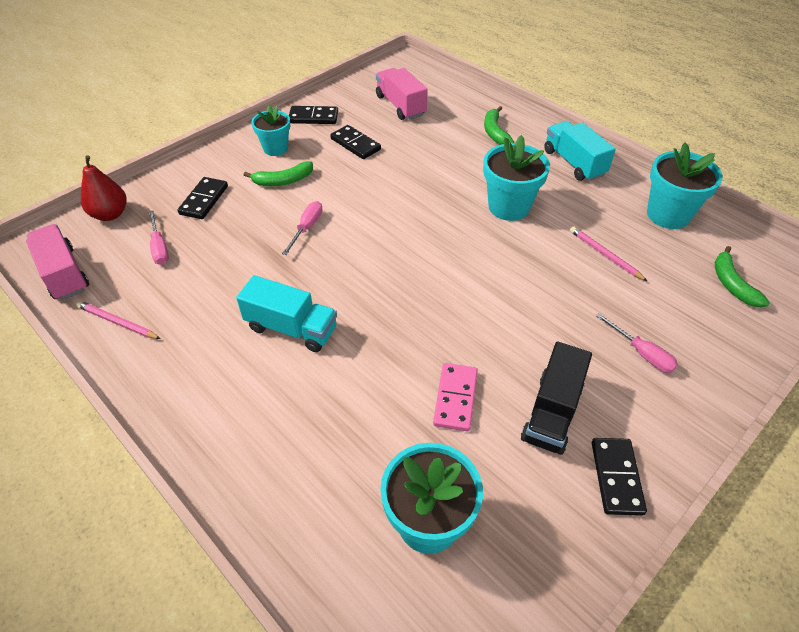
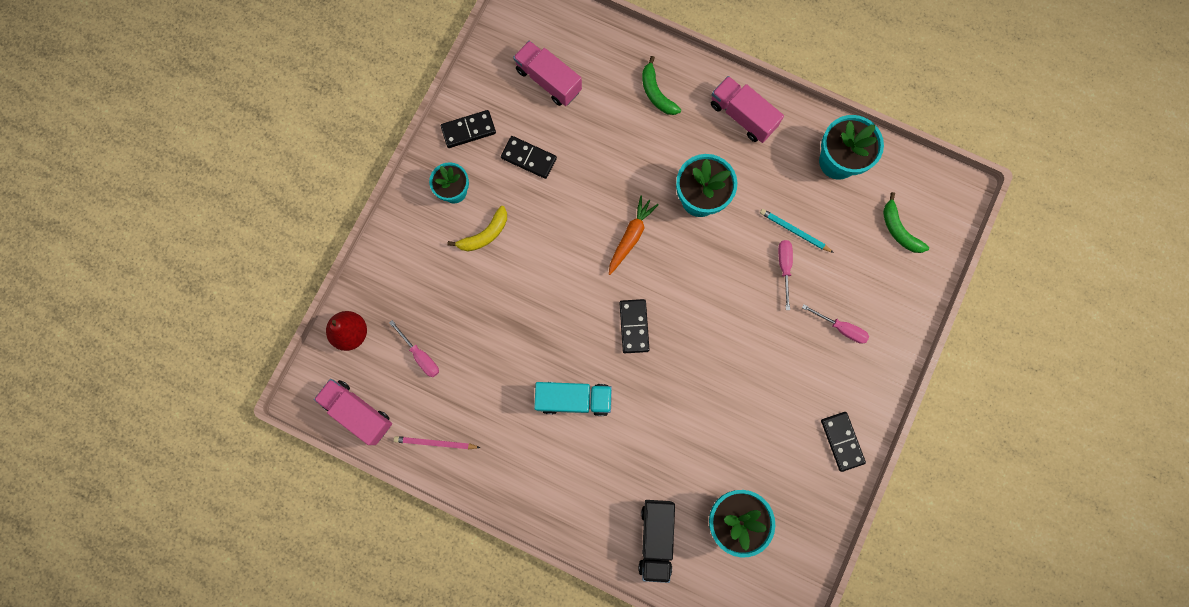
camera: 20 degrees left, 30 degrees up
(204, 200) = (425, 285): black domino -> black domino (634, 326)
(283, 181) = (485, 234): green banana -> yellow banana
(307, 228) = (535, 287): pink screwdriver -> pink screwdriver (784, 267)
(424, 216) = (630, 236): none -> orange carrot
(455, 398) = (719, 418): pink domino -> none
(552, 412) = (789, 405): black truck -> black truck (656, 538)
(574, 163) = (742, 116): turquoise truck -> pink truck
(605, 255) = (794, 231): pink pencil -> turquoise pencil

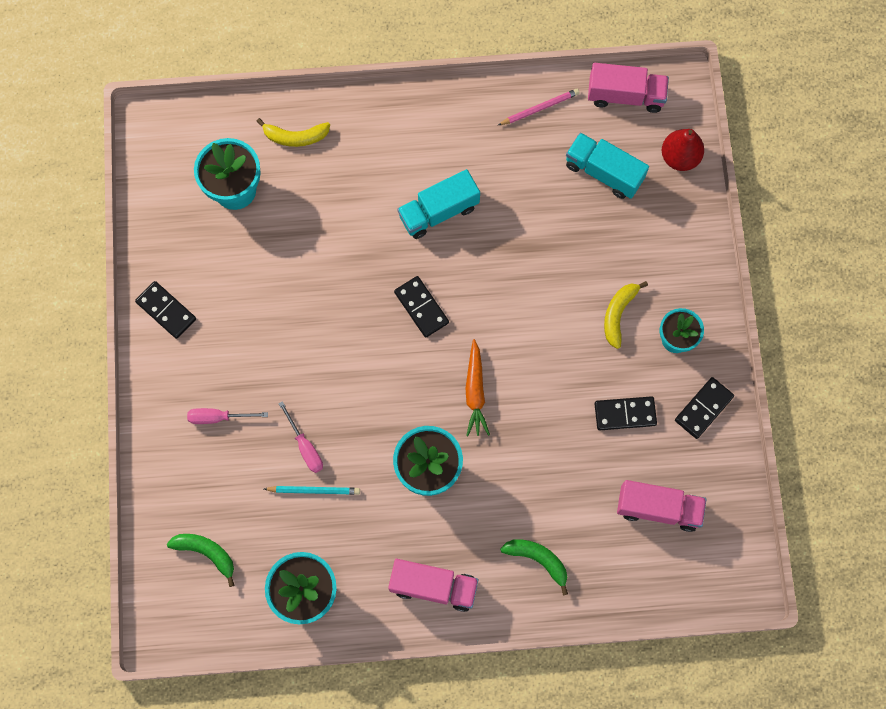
camera: 150 degrees right, 5 degrees down
(420, 355) = (603, 172): pink screwdriver -> turquoise truck
(656, 538) = (295, 137): black truck -> yellow banana

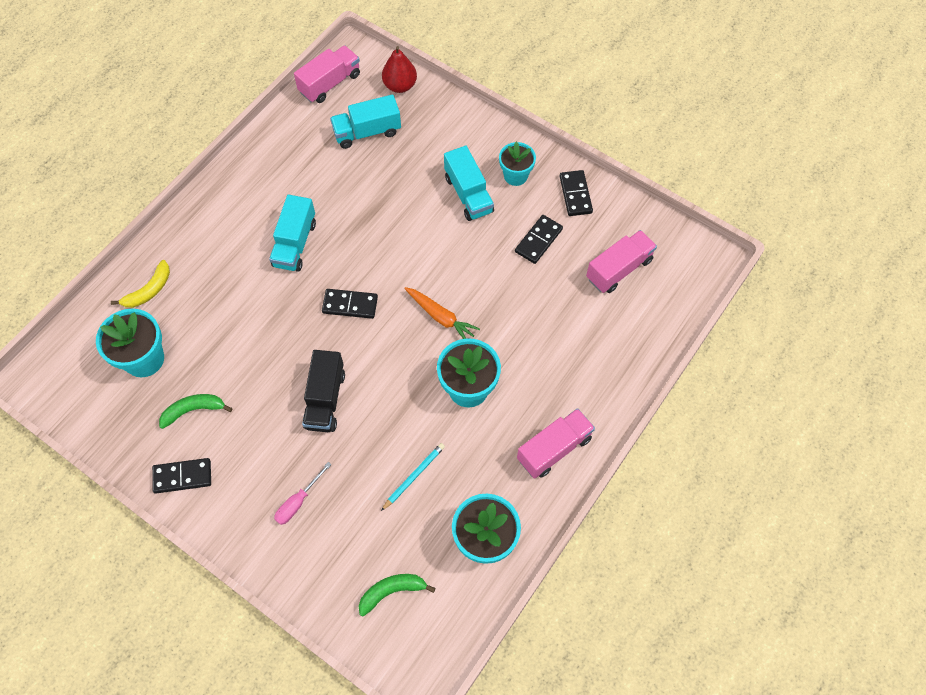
camera: 50 degrees left, 10 degrees down
(305, 446) = (376, 457): pink screwdriver -> none
(320, 362) = (325, 399): none -> black truck
(538, 559) = (592, 367): green banana -> green banana (193, 410)
(539, 108) = (287, 134): pink pencil -> none
(618, 314) = (468, 194): yellow banana -> turquoise truck

